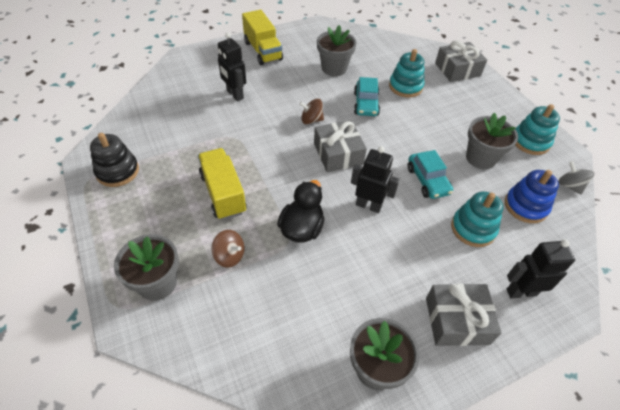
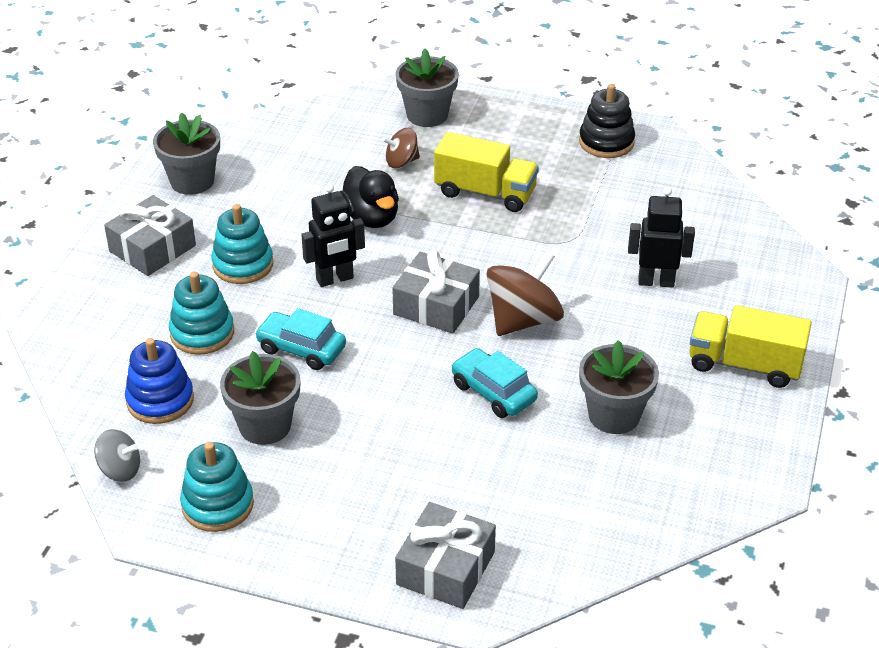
camera: 135 degrees right, 10 degrees down
(311, 120) = (523, 320): brown spinning top -> brown spinning top, size x1.80
(405, 87) = (480, 465): turquoise stacking toy -> turquoise stacking toy (243, 265)
(521, 292) = (107, 308): black robot -> none

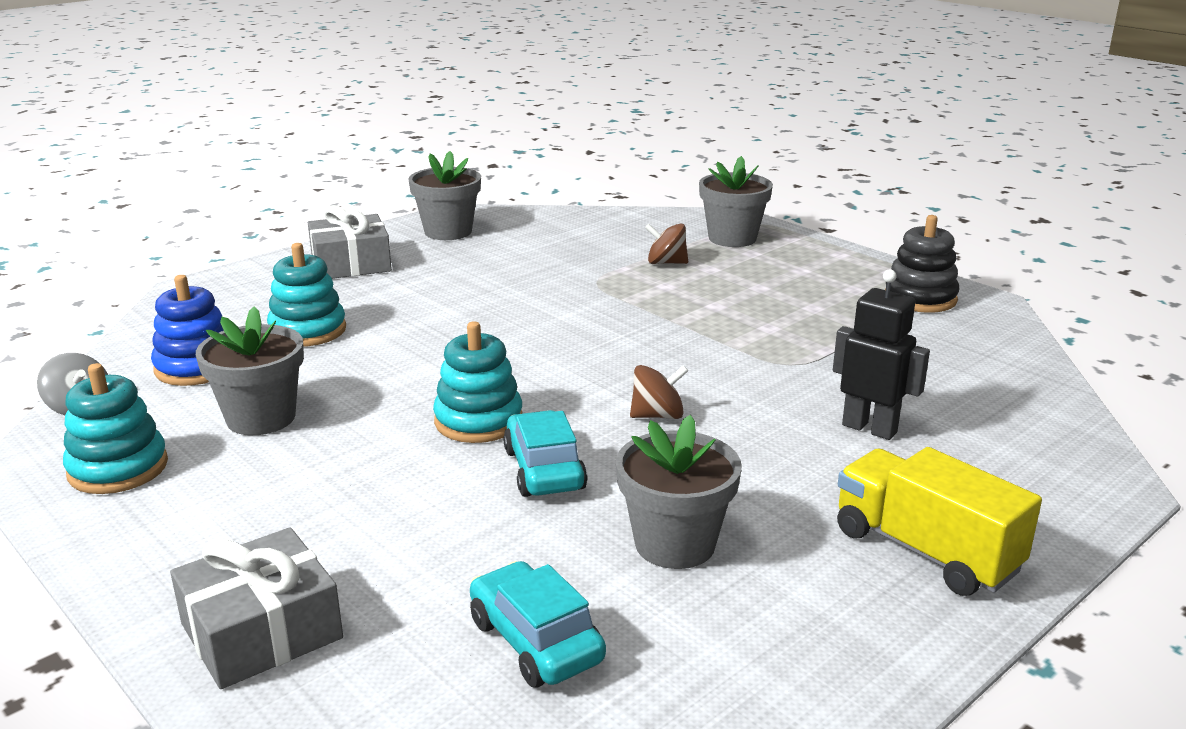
camera: 30 degrees right, 15 degrees down
(243, 265) = (415, 294): turquoise stacking toy -> turquoise stacking toy (478, 421)
(301, 349) = (383, 369): turquoise car -> turquoise car (535, 641)
(335, 279) = (489, 327): black robot -> none
(371, 218) = (584, 293): black duck -> none
(436, 305) = (570, 375): grey gift -> none
(485, 193) = (731, 304): yellow truck -> none
(523, 320) = (657, 415): brown spinning top -> brown spinning top, size x0.55

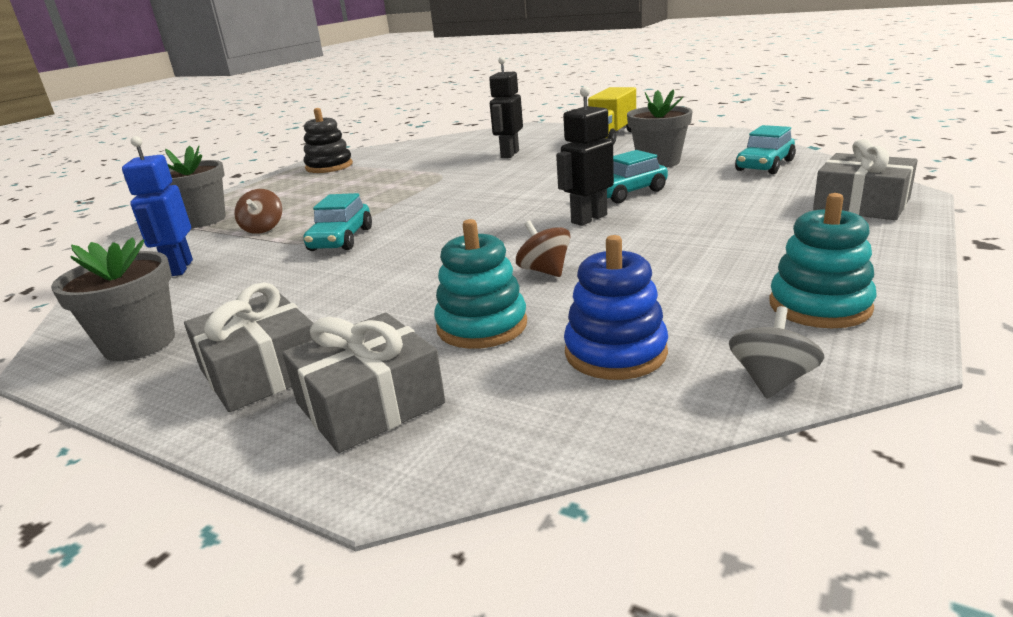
camera: 105 degrees left, 0 degrees up
(261, 418) = (670, 282): grey flower pot -> none
(262, 290) = (370, 403): none -> grey gift
(478, 421) = (588, 219): turquoise stacking toy -> black robot
(583, 294) = (341, 239): none -> turquoise car
(590, 235) = (179, 268): none -> blue robot
(657, 415) = (535, 185): brown spinning top -> brown spinning top (544, 271)

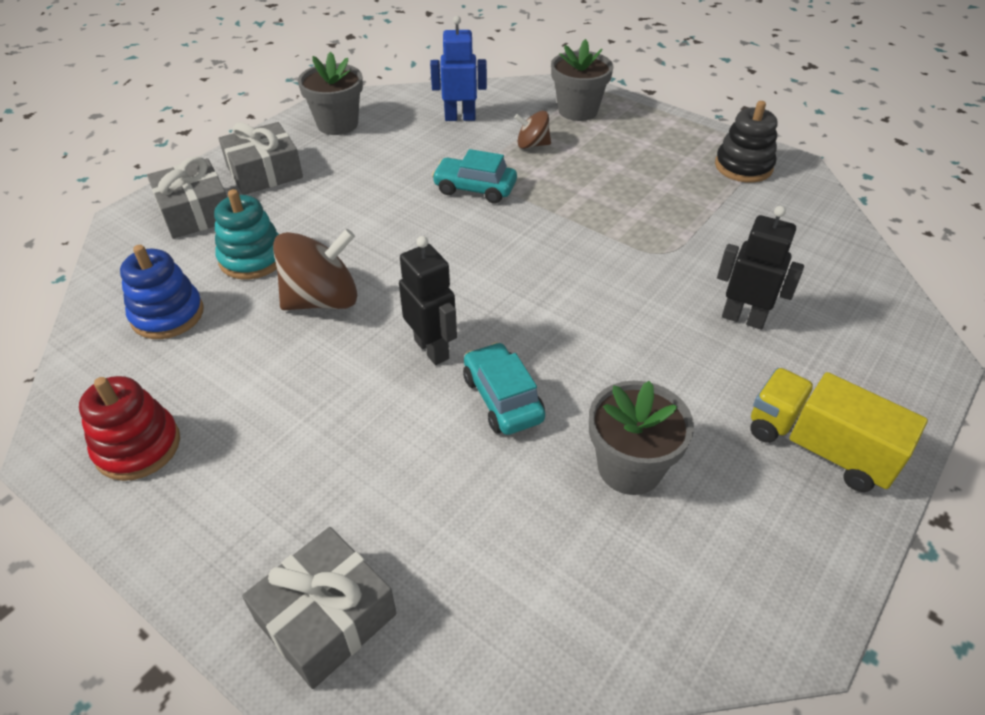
camera: 95 degrees right, 20 degrees up
(544, 271) = (322, 300): brown spinning top -> brown spinning top, size x1.80
(764, 165) = (552, 591): turquoise car -> none
(771, 381) = (77, 377): grey spinning top -> none
(819, 306) = (138, 447): turquoise stacking toy -> red stacking toy

